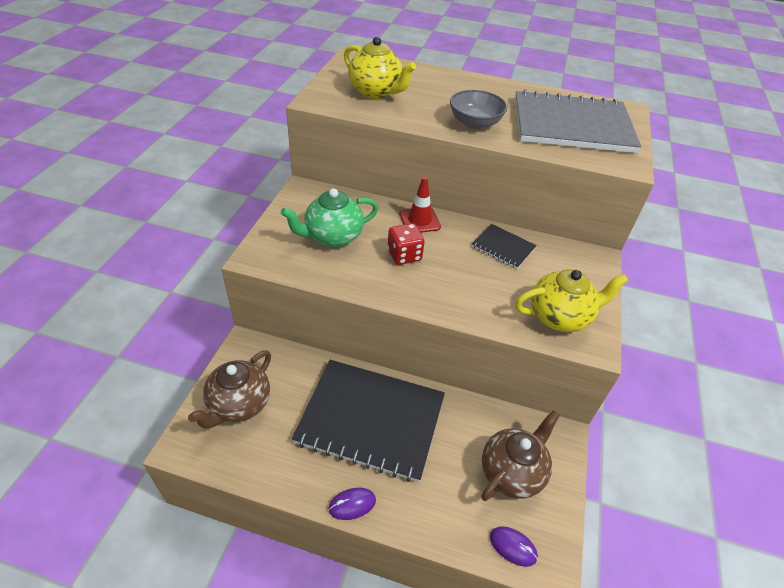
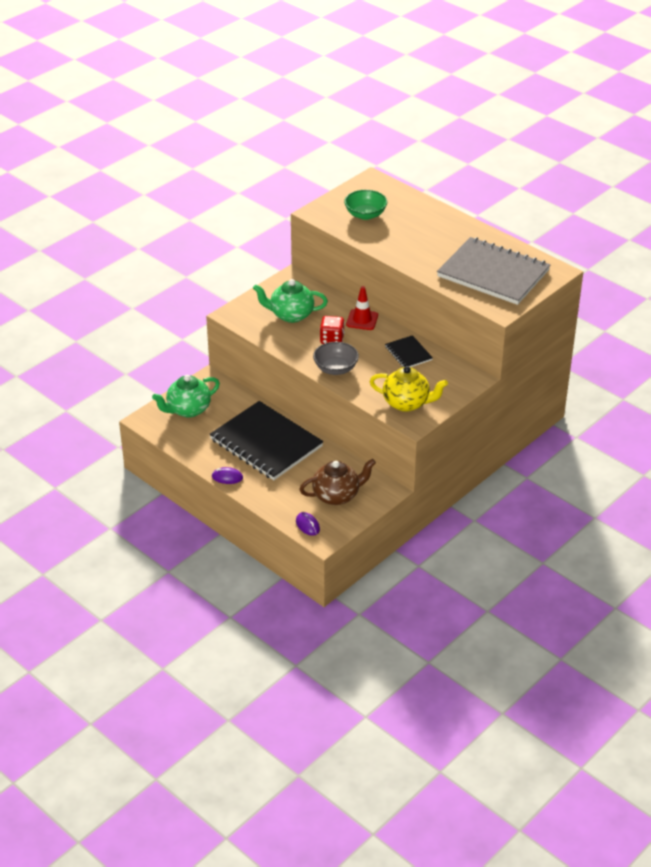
camera: 30 degrees right, 5 degrees down
(239, 405) = (188, 410): brown teapot -> green teapot
(376, 92) = (365, 214): yellow teapot -> green bowl
(475, 123) = (418, 255): grey bowl -> grey bowl (335, 368)

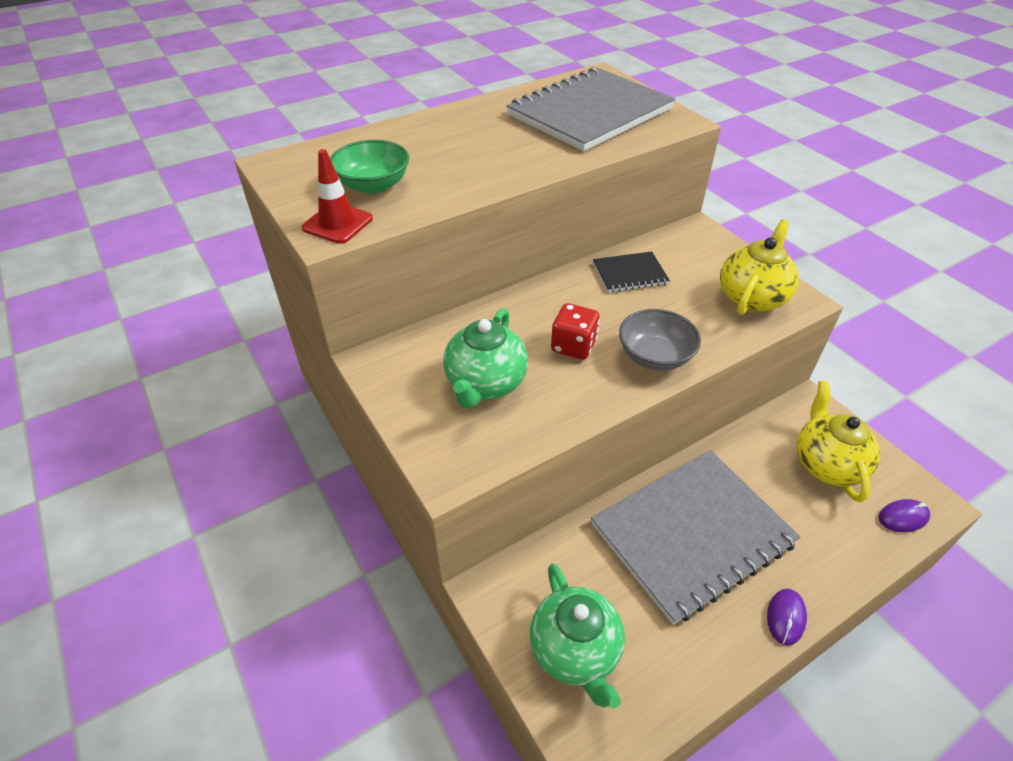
camera: 75 degrees left, 5 degrees up
(266, 443) = (692, 534): black notebook -> grey notebook
(337, 495) = (826, 464): brown teapot -> yellow teapot
(362, 320) = (531, 303): red traffic cone -> red traffic cone (337, 223)

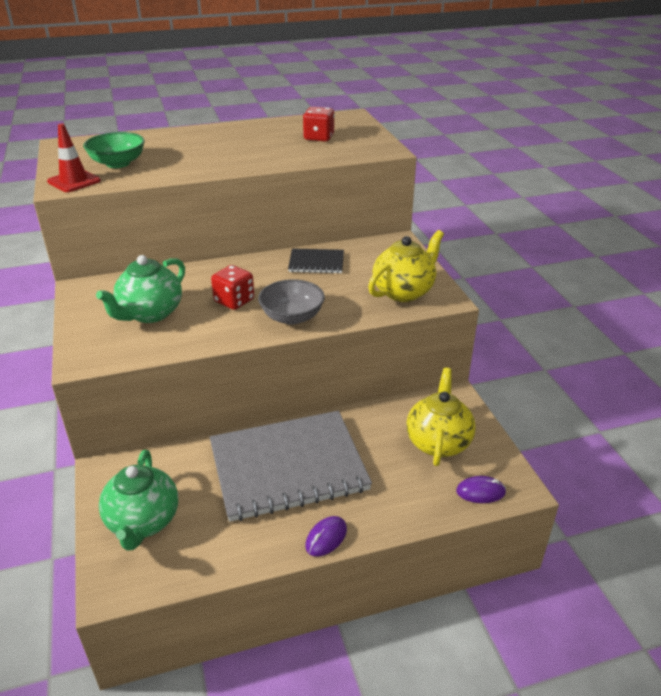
camera: 15 degrees right, 10 degrees down
(590, 112) = (319, 138): grey notebook -> red dice

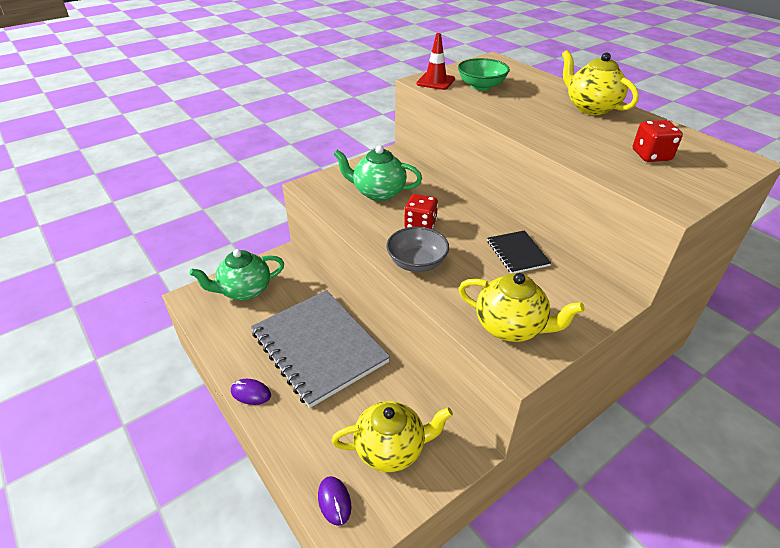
camera: 70 degrees right, 5 degrees up
(221, 134) = (590, 108): none -> yellow teapot

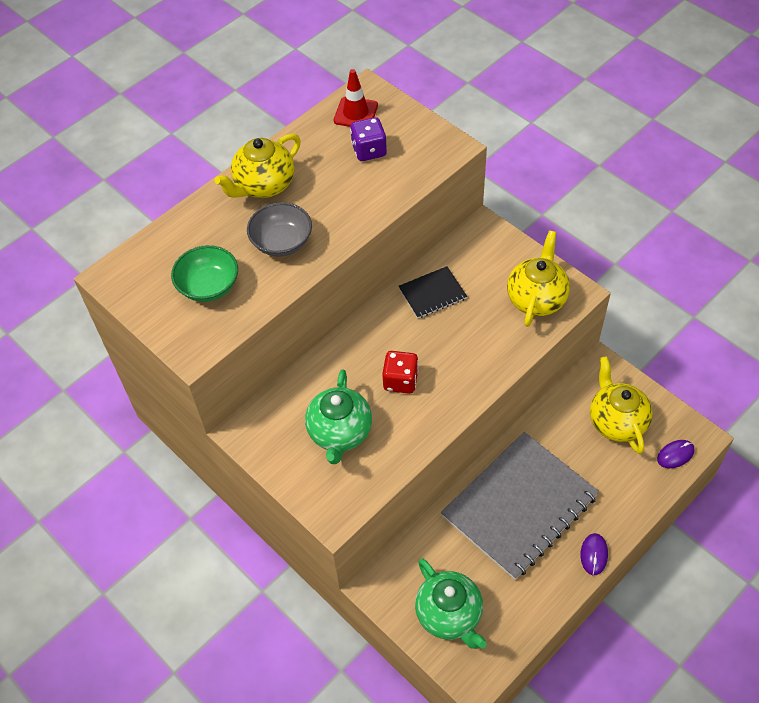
camera: 95 degrees left, 15 degrees up
(417, 263) = (466, 377): grey bowl -> grey bowl (282, 242)
(435, 81) = (196, 336): red traffic cone -> red traffic cone (355, 113)
(651, 155) = (369, 150): red dice -> purple dice

